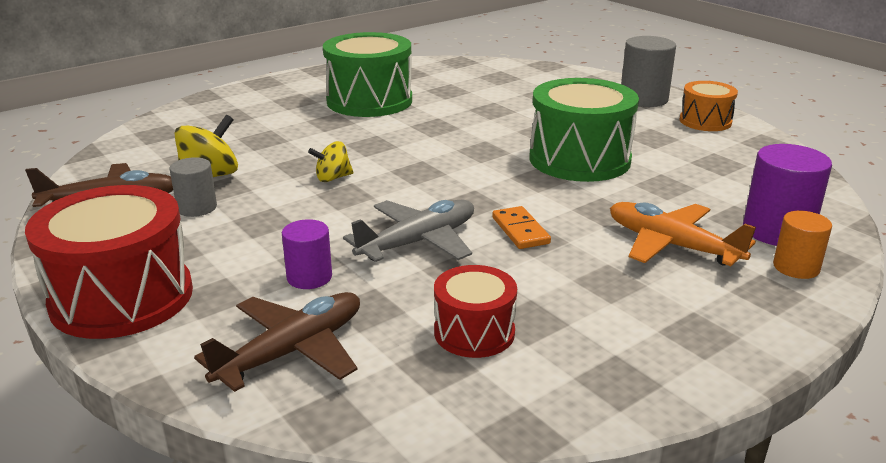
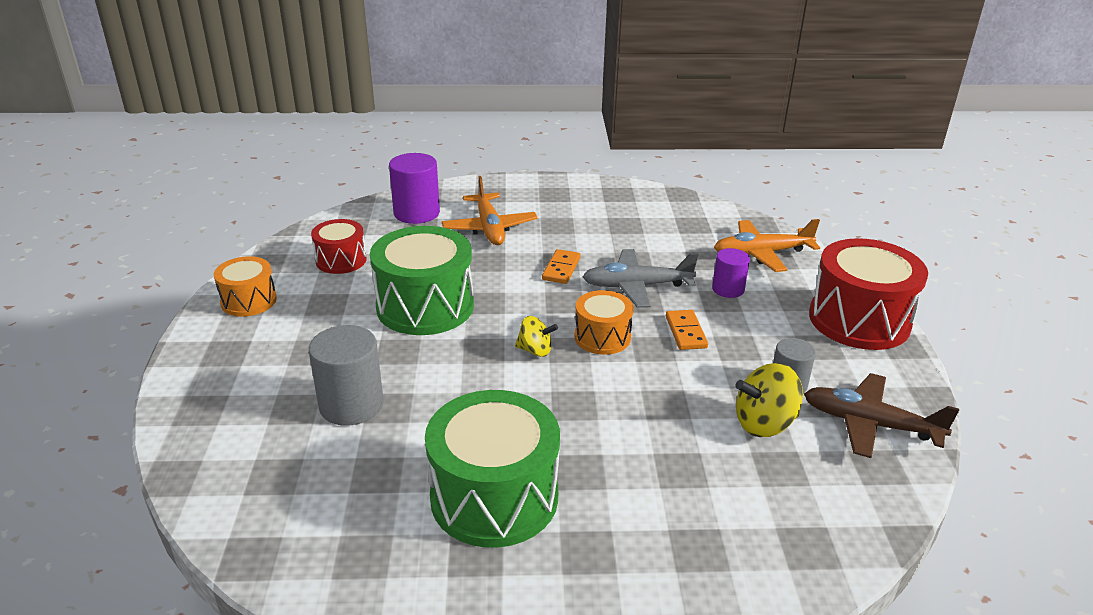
camera: 145 degrees left, 5 degrees up
(292, 351) = (761, 254): brown plane -> orange plane
(324, 217) = (685, 332): none -> orange domino
(333, 178) = (648, 372): yellow spinning top -> yellow spinning top (535, 350)
(399, 188) = (602, 337): none -> orange drum
(474, 332) = (659, 230): red drum -> red drum (341, 260)
(643, 99) = (224, 352): grey cylinder -> grey cylinder (351, 405)
(796, 267) = (451, 197): orange cylinder -> none

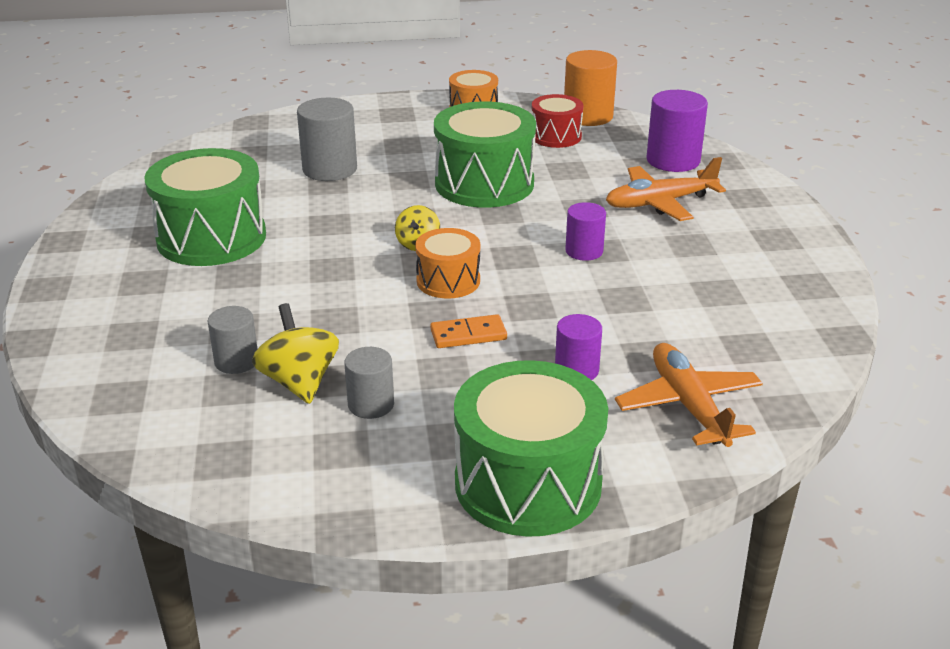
camera: 85 degrees right, 0 degrees up
(305, 240) = (588, 116): none -> orange cylinder
(561, 269) = (584, 251): orange domino -> purple cylinder
(636, 286) = (561, 301): grey plane -> none
(738, 464) = (236, 361): none -> grey cylinder
(859, 320) = (528, 483): red drum -> green drum
(869, 424) = (296, 461): brown plane -> none

